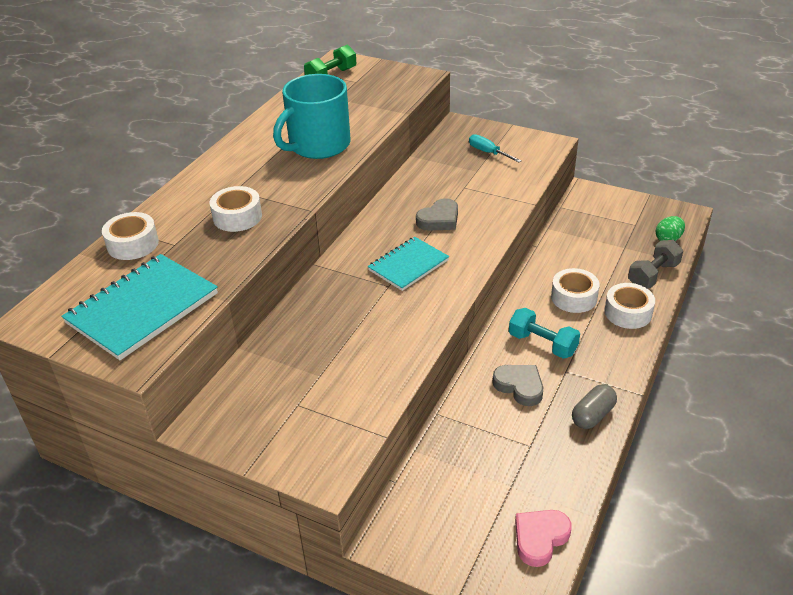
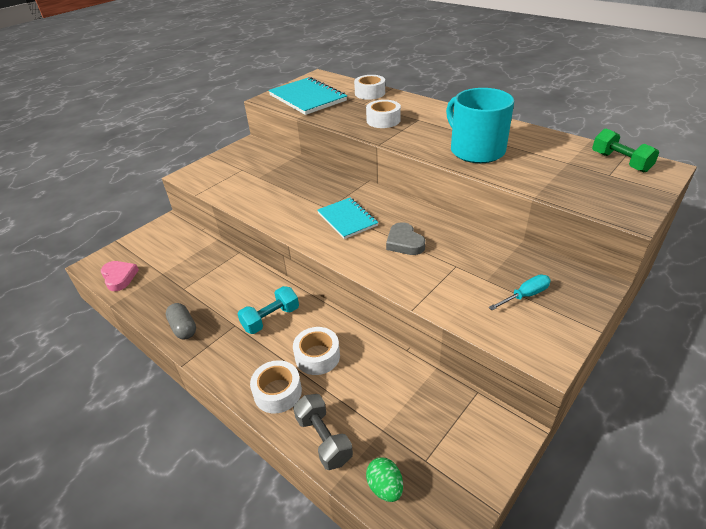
camera: 105 degrees right, 0 degrees up
(519, 386) = (236, 295): grey heart -> none

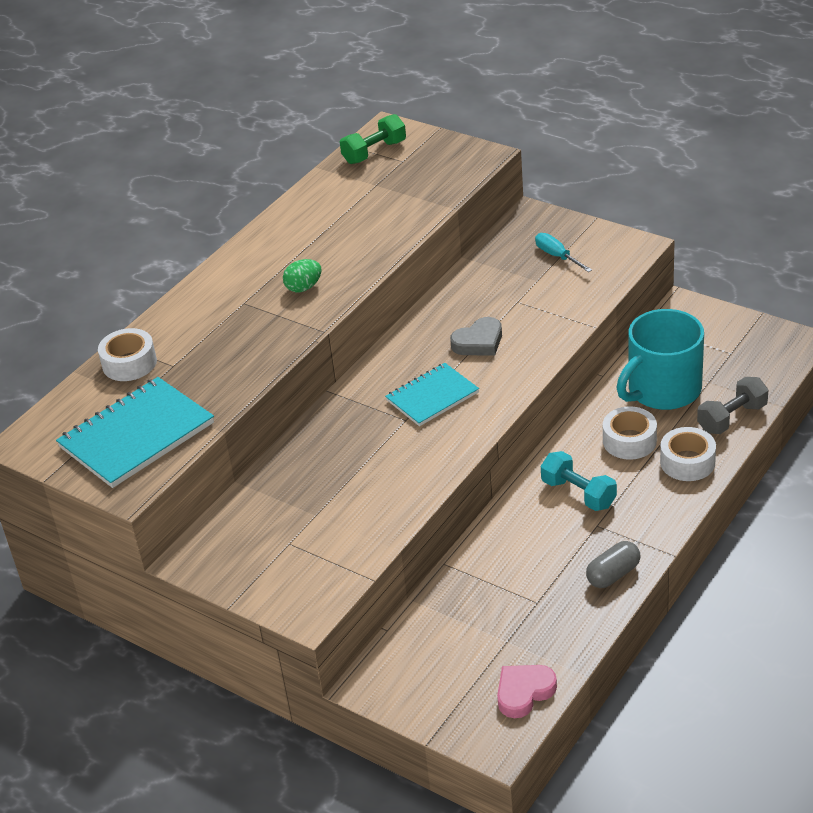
camera: 95 degrees left, 0 degrees up
(383, 120) = (243, 336): white tape -> none
(385, 487) = (765, 373): green egg -> green egg (304, 287)
(476, 150) = (344, 248): turquoise mug -> turquoise mug (663, 390)

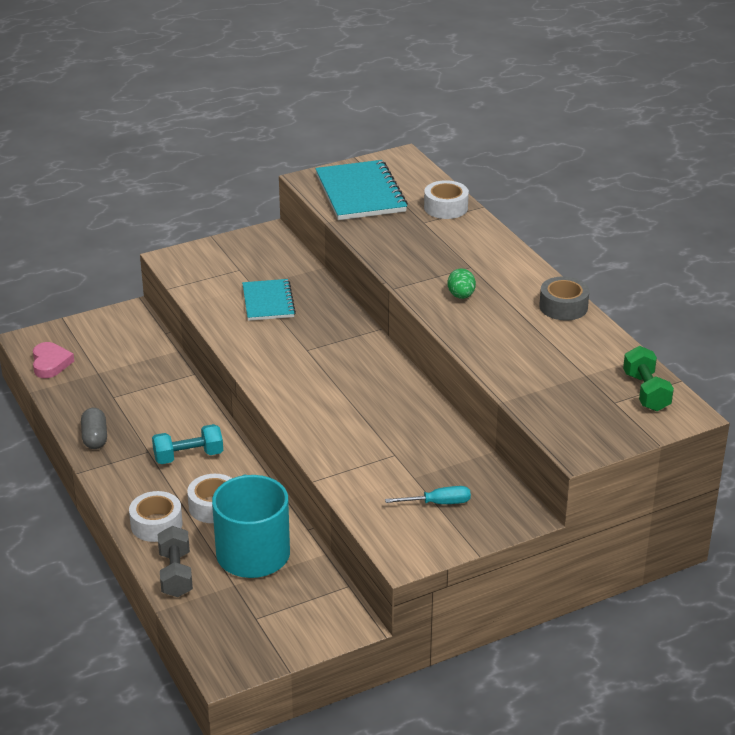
camera: 115 degrees right, 5 degrees down
(275, 229) = (563, 307): none -> grey tape
(432, 397) = (319, 369): turquoise notebook -> turquoise notebook (268, 302)
(479, 342) = (361, 414): grey heart -> none

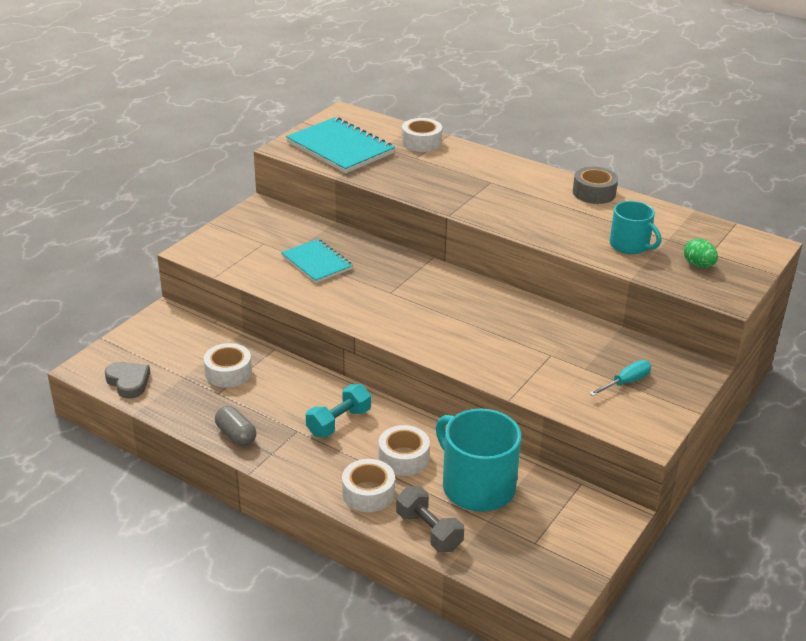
camera: 30 degrees left, 0 degrees up
(50, 363) = (128, 382): pink heart -> grey heart
(137, 382) = (228, 373): none -> white tape
(461, 296) = (509, 206): green egg -> green egg (698, 265)
(538, 370) = (630, 245): none -> turquoise mug
(646, 392) = (723, 238): green dumbbell -> none

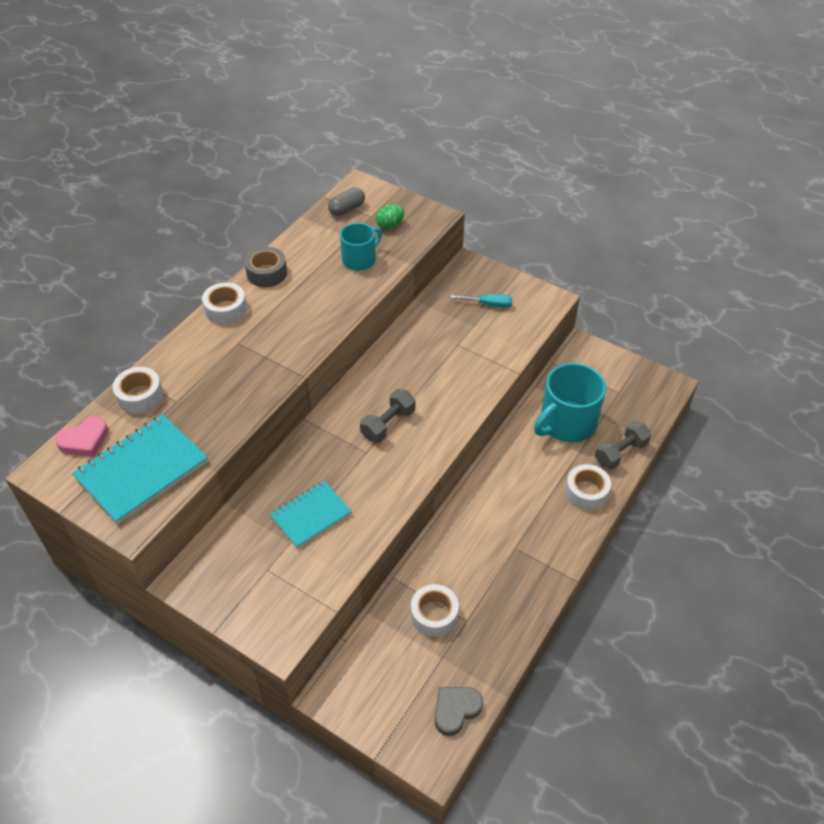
camera: 90 degrees left, 15 degrees up
(236, 435) = (528, 597): grey capsule -> grey capsule (347, 209)
(339, 422) = (501, 516): turquoise dumbbell -> none
(373, 124) = (84, 440): none -> pink heart
(403, 458) = (541, 469): white tape -> white tape (226, 310)
(427, 305) = (388, 424): none -> grey dumbbell
(626, 382) = (489, 304): turquoise screwdriver -> turquoise screwdriver turned 135 degrees clockwise

